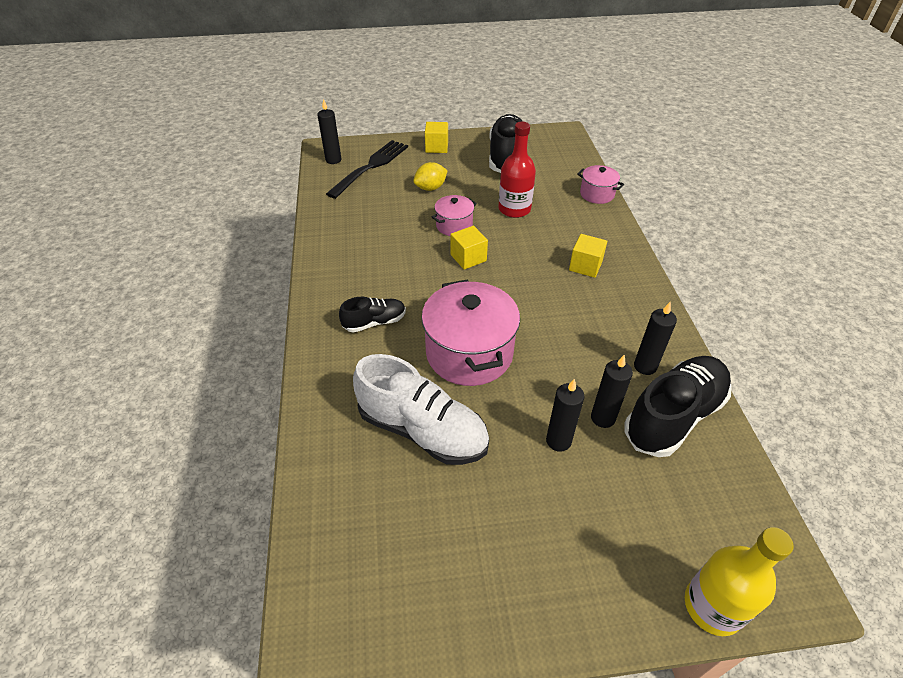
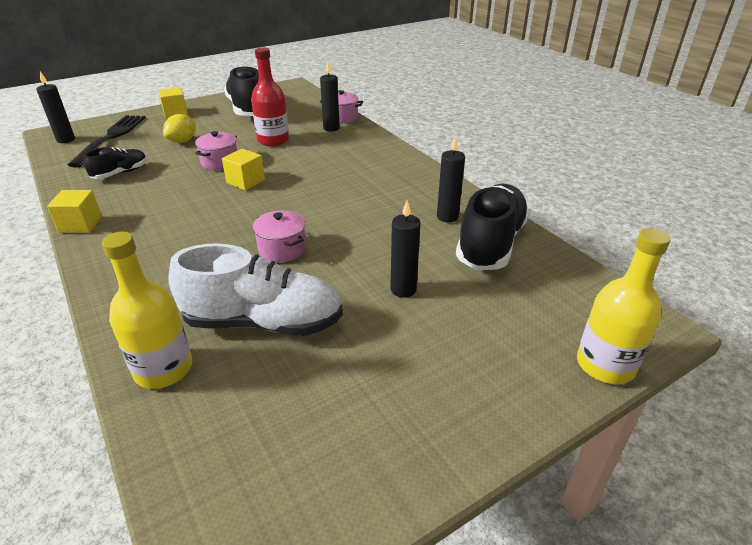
camera: 25 degrees left, 10 degrees down
(331, 447) = (163, 369): none -> yellow bottle
(374, 322) = (168, 251): black shoe -> black shoe (120, 173)
(469, 353) = (282, 249): pink pot -> pink pot, size x0.52
(585, 266) = (358, 164): yellow cube -> yellow cube (80, 224)
(603, 418) = (433, 261): black candle -> black candle (331, 128)

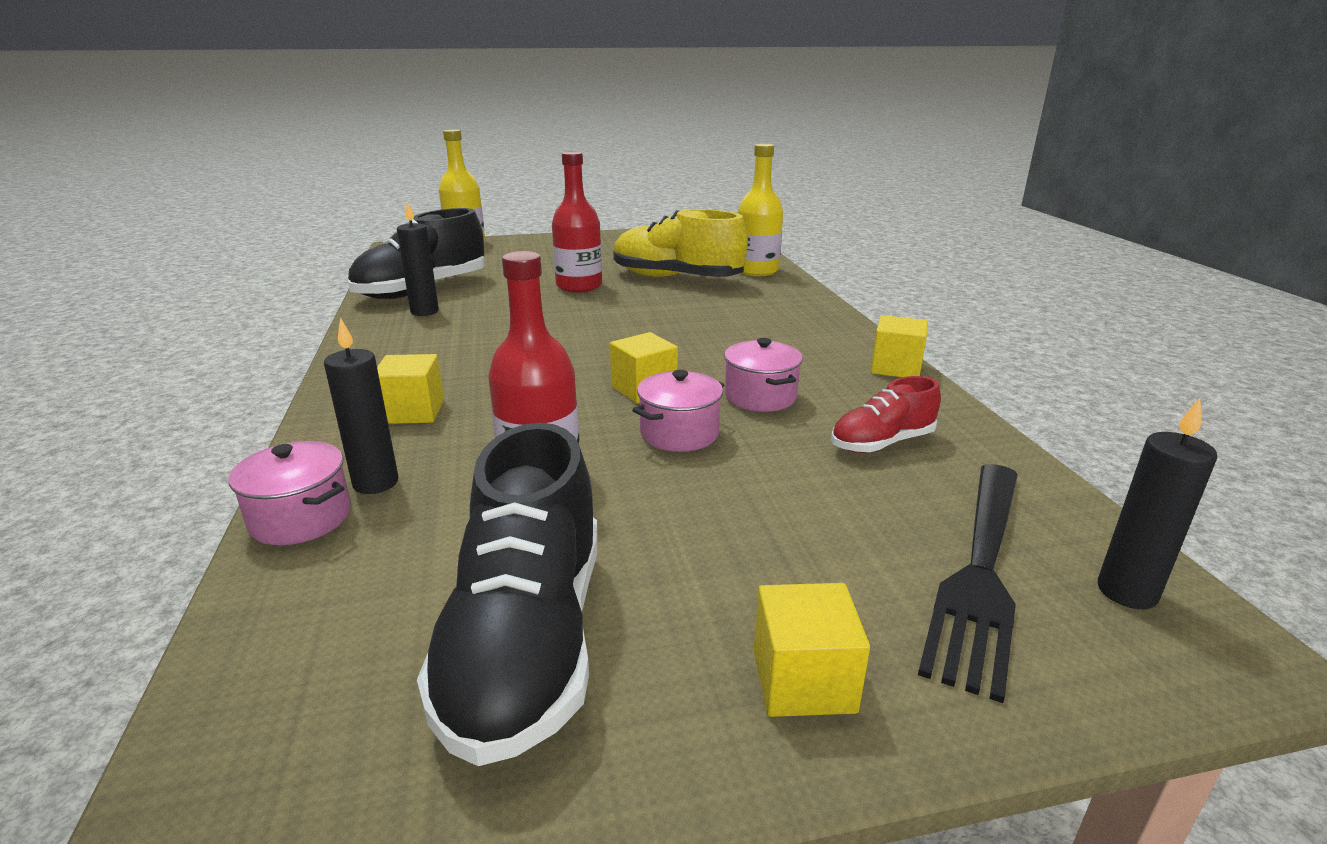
camera: 160 degrees left, 10 degrees down
(120, 173) = (882, 443): black shoe -> red shoe
(182, 141) = (761, 512): yellow lemon -> none
(263, 322) = (676, 278): white shoe -> yellow shoe
(282, 249) = (635, 312): pink pot -> pink pot (760, 397)
(352, 152) = (413, 411): none -> yellow cube
(358, 281) = (579, 286): none -> red bottle
(403, 289) = (547, 278): black candle -> none

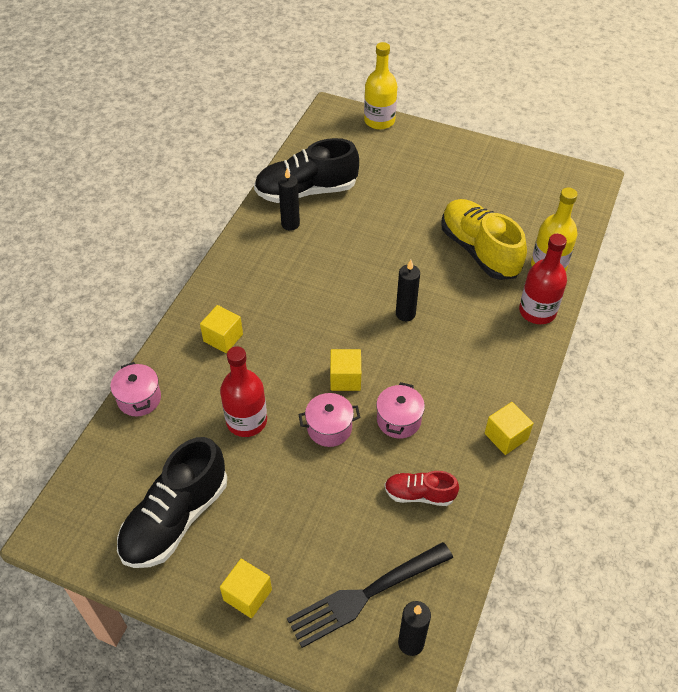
camera: 35 degrees right, 25 degrees up
(376, 483) = (177, 390): black candle -> black candle (405, 314)
(579, 286) = (405, 231): red bottle -> red bottle (537, 311)

